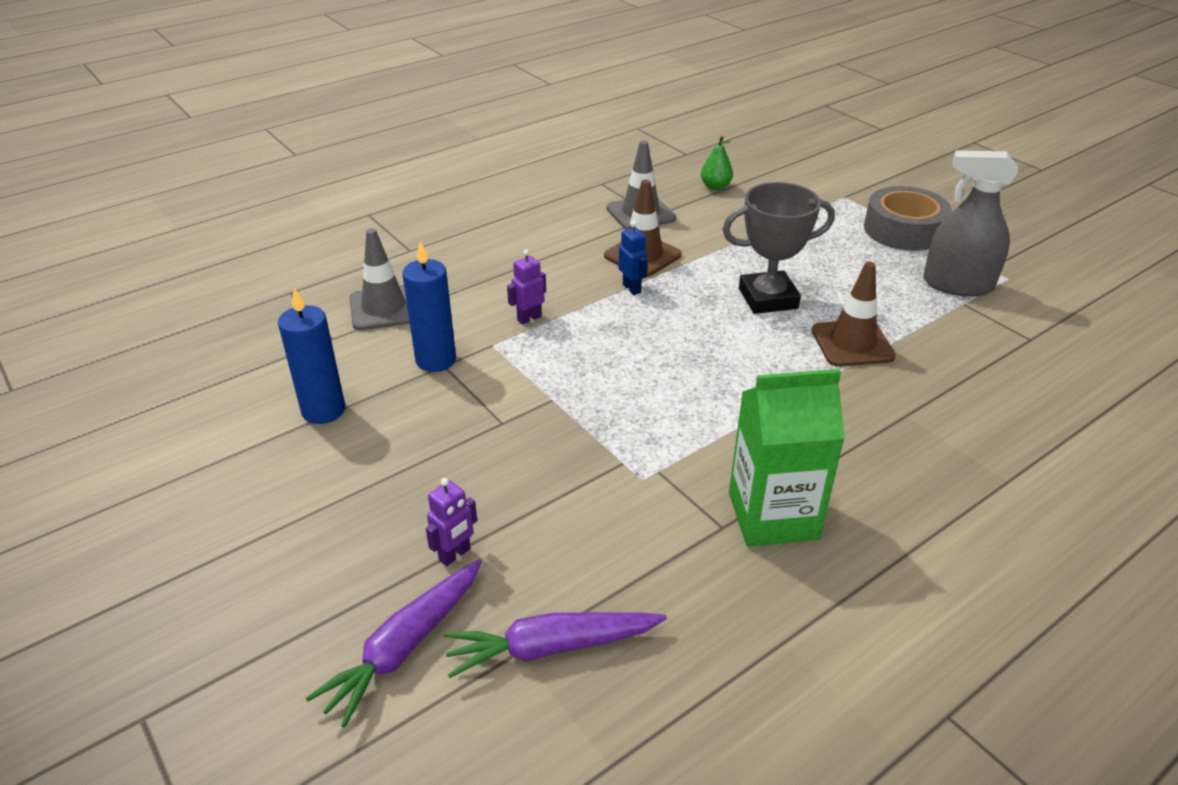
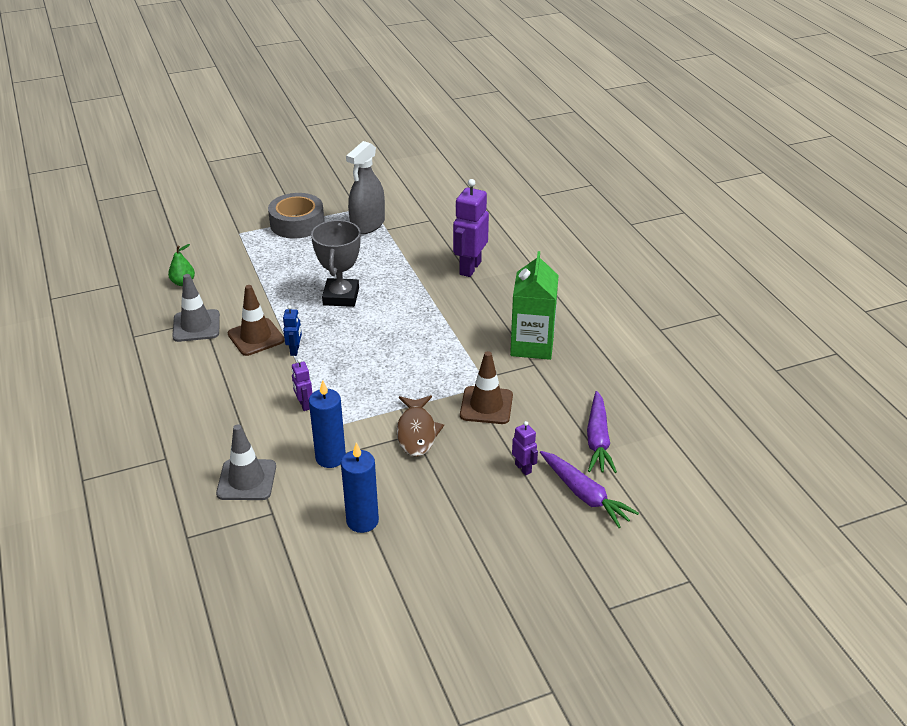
camera: 75 degrees left, 0 degrees up
(506, 424) = (417, 432): none -> brown fish
(632, 288) = (295, 350): blue robot -> blue robot turned 105 degrees clockwise
(852, 344) = (404, 279): brown traffic cone -> brown traffic cone (486, 405)
(936, 405) = (470, 268): none -> purple robot

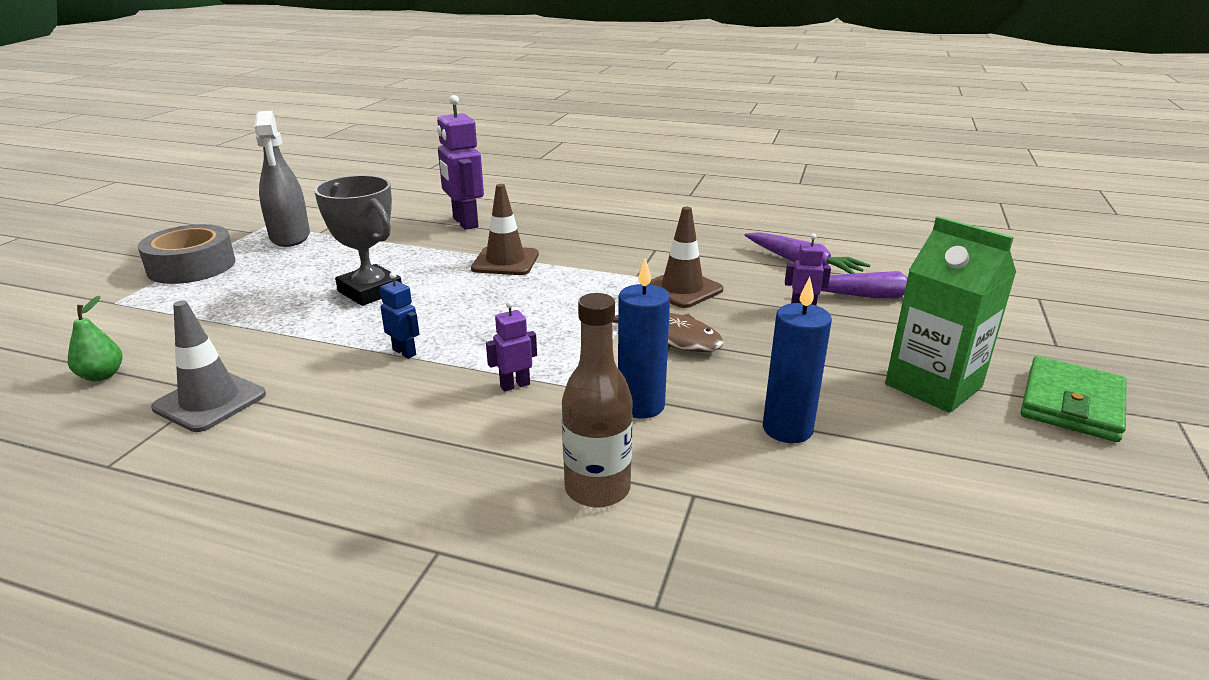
camera: 50 degrees left, 10 degrees down
(246, 480) = (597, 489): grey traffic cone -> brown bottle
(256, 337) = (327, 367): brown traffic cone -> brown traffic cone (505, 261)
(304, 405) = (515, 385): purple robot -> purple robot turned 135 degrees clockwise
(520, 633) = (1071, 404): none -> green wallet
(532, 345) = (627, 240): green carton -> green carton (933, 386)

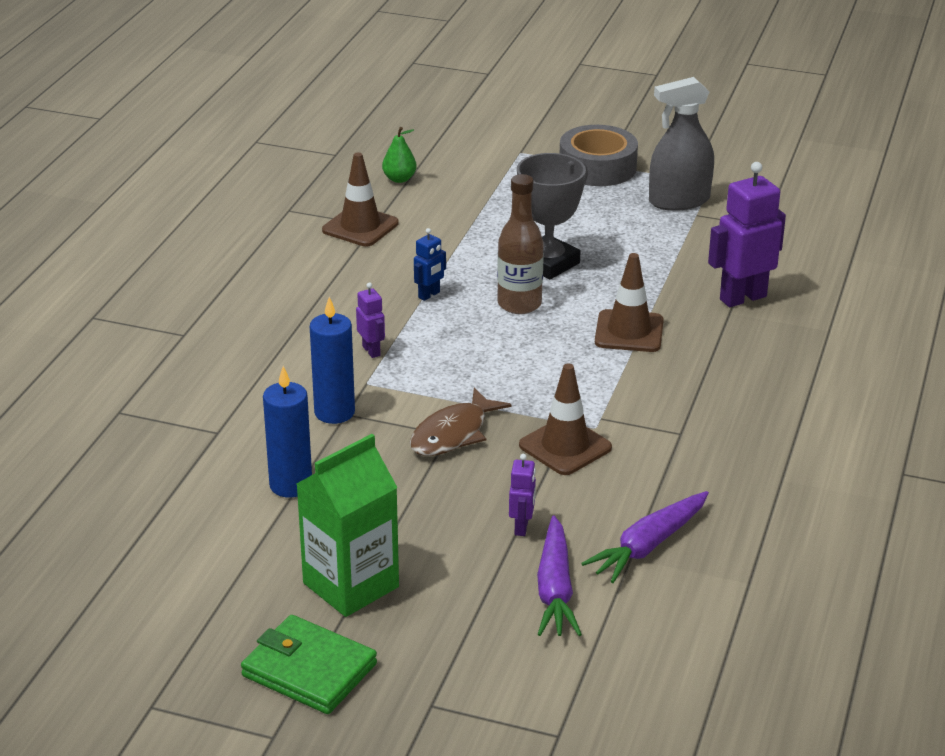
camera: 90 degrees right, 5 degrees up
(210, 401) = (360, 227): grey traffic cone -> brown traffic cone
(597, 489) = (231, 391): brown bottle -> brown bottle (519, 304)

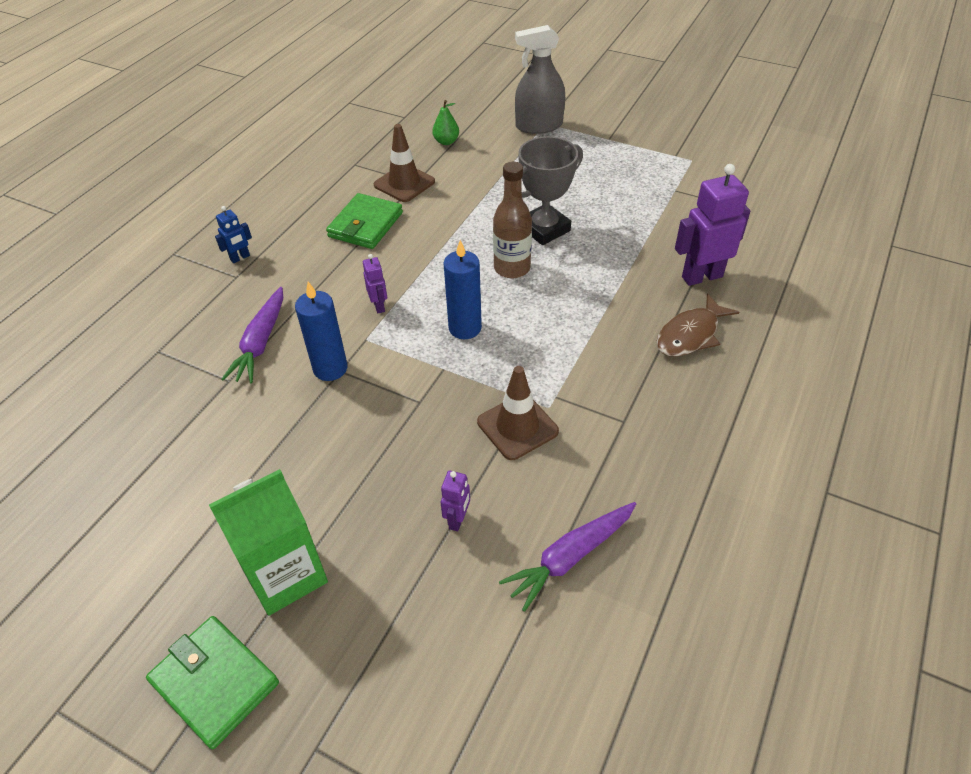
camera: 10 degrees right, 15 degrees up
(291, 485) = (269, 446): blue candle -> blue candle (465, 328)
(326, 272) = (365, 225): none -> green wallet
(429, 295) = (441, 253): blue robot -> blue robot (240, 258)
(453, 434) = (423, 402): brown fish -> brown fish (690, 335)
(555, 589) = (471, 604): purple carrot -> purple carrot (261, 342)
(597, 167) = (603, 141): grey tape -> none
(629, 332) = (598, 304): brown traffic cone -> none
(679, 201) = (663, 176): grey spray bottle -> grey spray bottle (539, 126)

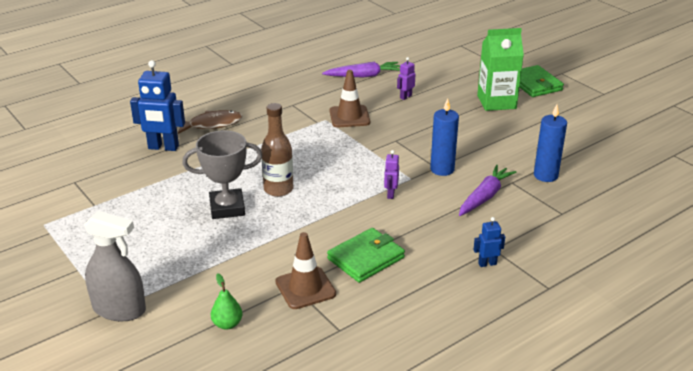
camera: 155 degrees left, 15 degrees down
(465, 328) = (341, 165): blue candle -> blue candle (545, 175)
(701, 276) = (163, 147): purple robot -> blue robot

